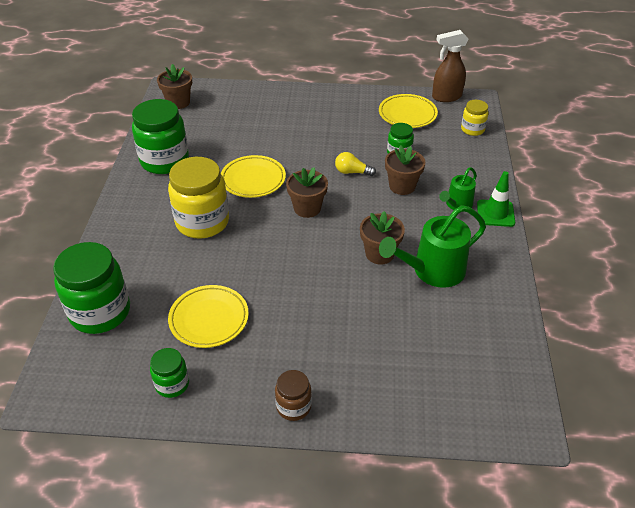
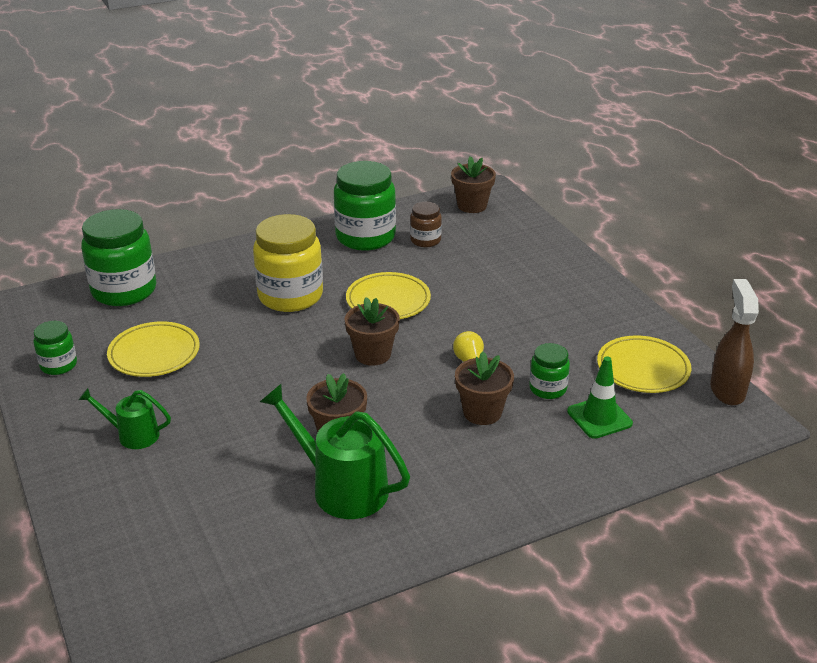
camera: 60 degrees right, 10 degrees down
(293, 406) = (67, 450): brown jar -> brown jar (425, 240)
(446, 97) = (727, 390): brown spray bottle -> brown spray bottle turned 45 degrees clockwise
(457, 205) = (489, 471): green watering can -> green watering can (133, 435)
(472, 129) = (676, 438): yellow jar -> none
(495, 213) = (504, 513): green traffic cone -> green traffic cone (599, 417)

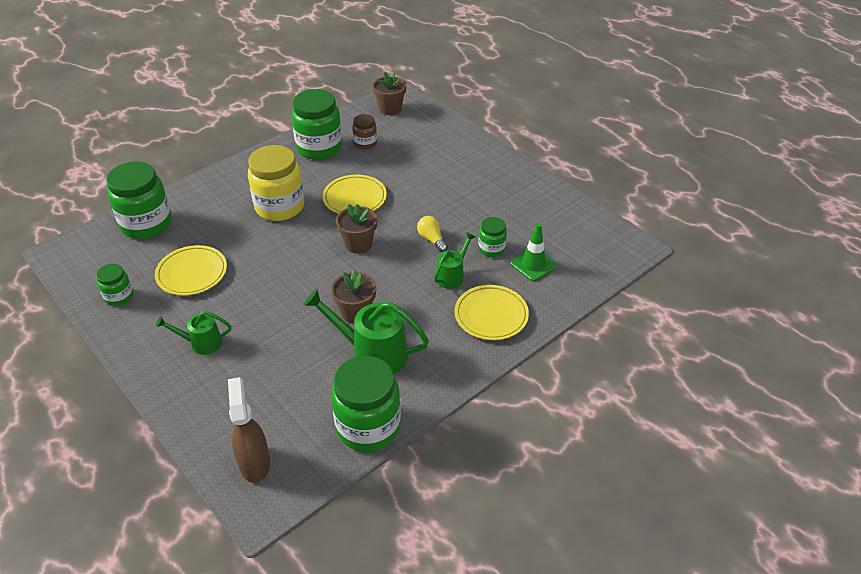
camera: 15 degrees left, 10 degrees up
(302, 576) = (368, 426): none -> green jar
(482, 412) = (452, 276): brown flower pot -> green watering can
(643, 369) = (551, 221): yellow plate -> yellow plate (491, 315)
(727, 390) = (611, 228): brown spray bottle -> brown spray bottle (254, 462)

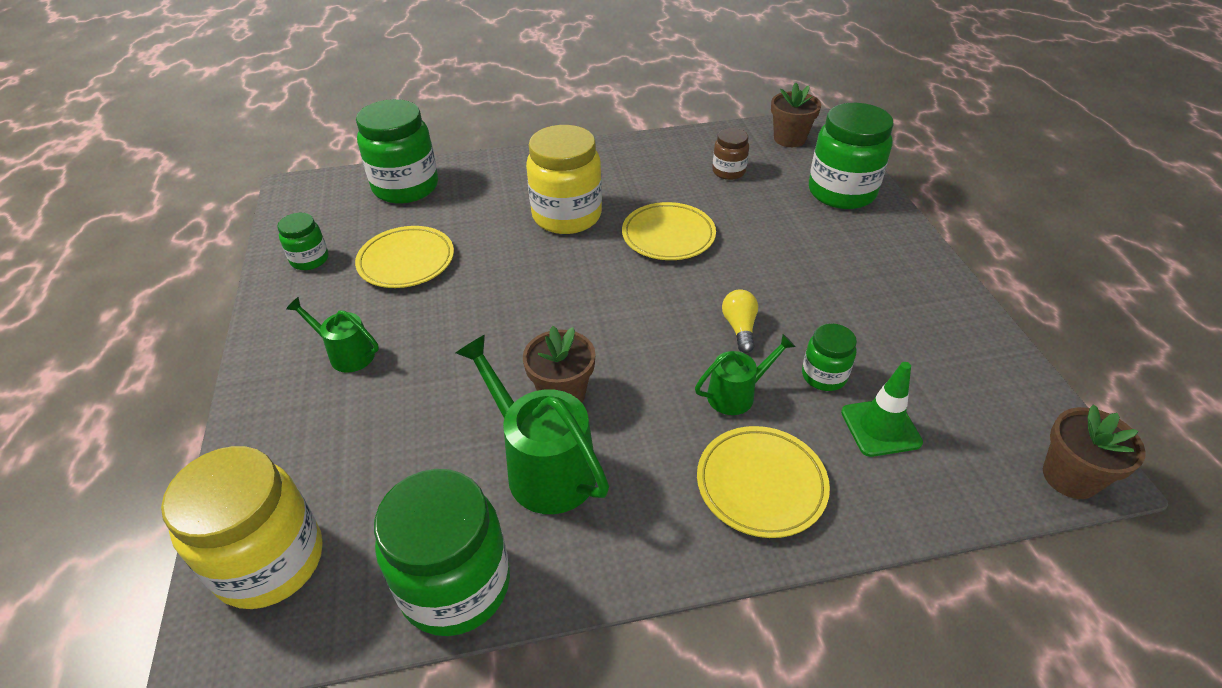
camera: 30 degrees right, 0 degrees up
(254, 462) = (270, 561): brown spray bottle -> yellow jar
(319, 148) = (666, 160): green jar -> green jar (841, 192)
(358, 244) = (632, 298): brown flower pot -> brown flower pot (1070, 477)

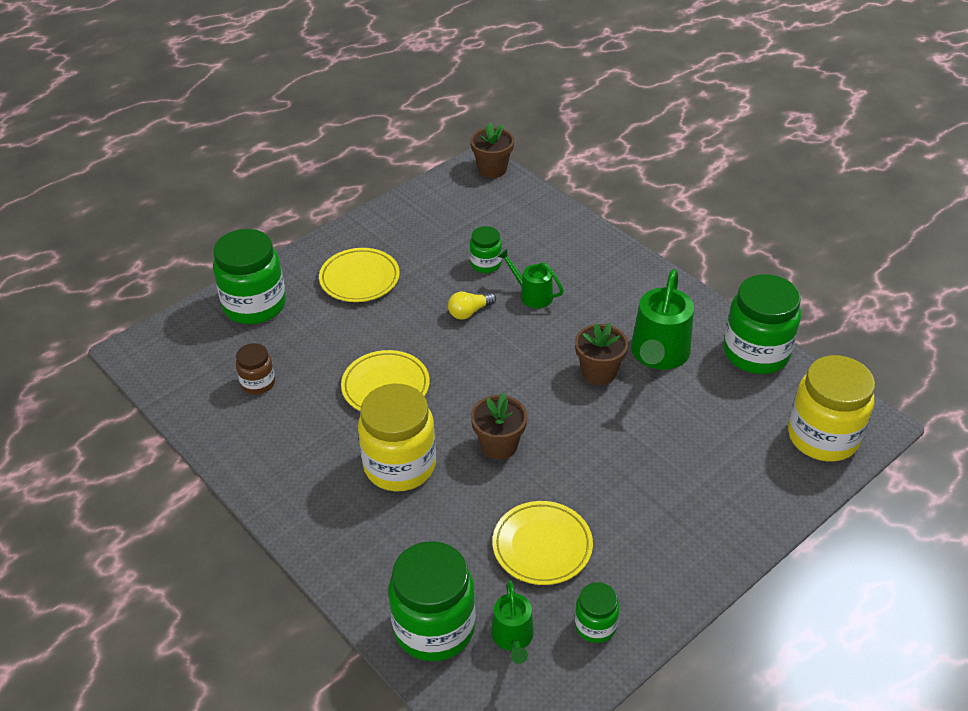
camera: 120 degrees left, 0 degrees up
(346, 354) = (667, 512): green watering can -> green watering can (513, 638)
(761, 484) = (591, 266): yellow plate -> yellow plate (359, 279)
(789, 139) = (172, 360): brown flower pot -> brown flower pot (499, 445)
(880, 427) = (510, 234): green traffic cone -> none

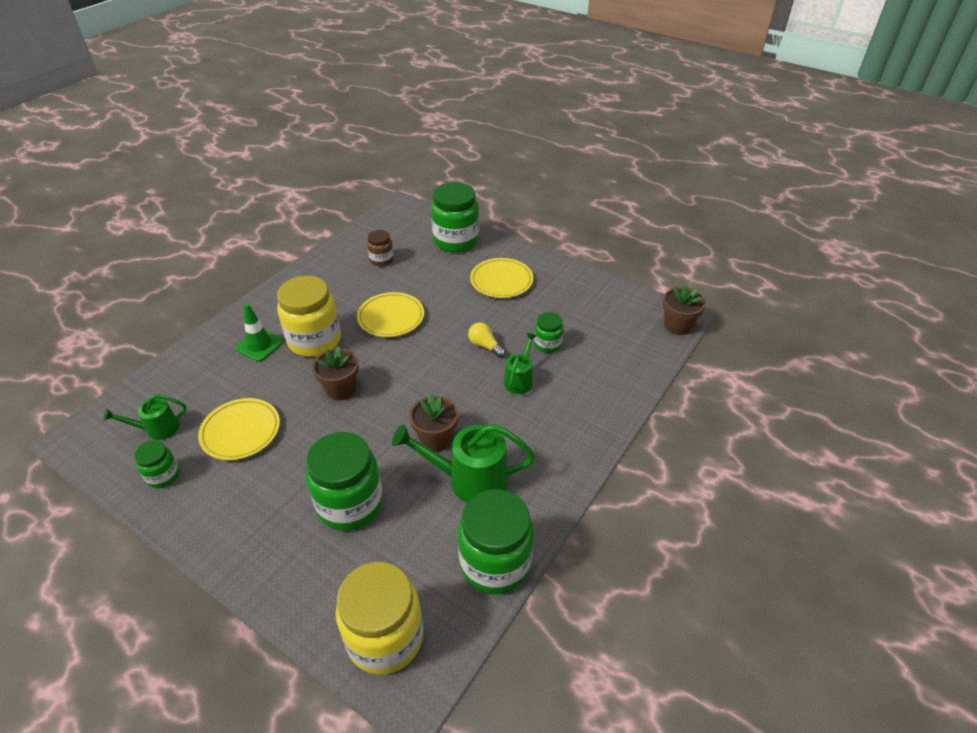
camera: 75 degrees right, 0 degrees up
(386, 525) = (259, 345): none -> green traffic cone
(434, 627) = (171, 386): green jar -> green jar (350, 504)

